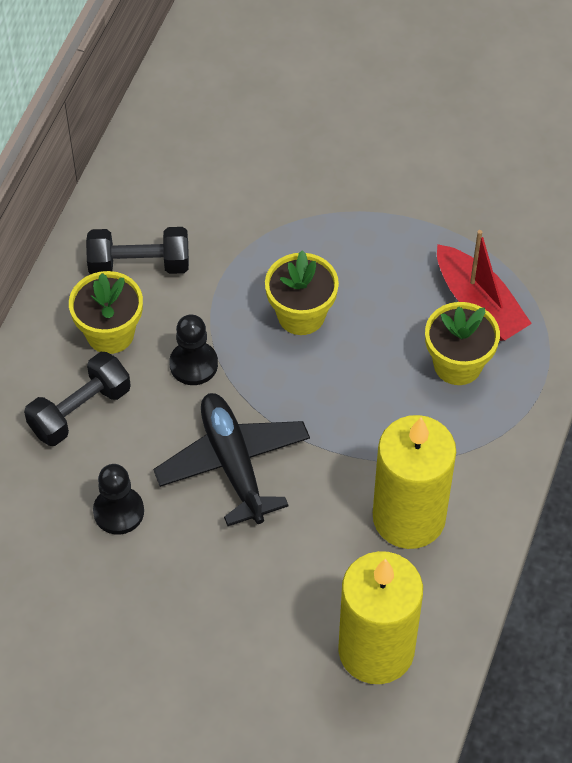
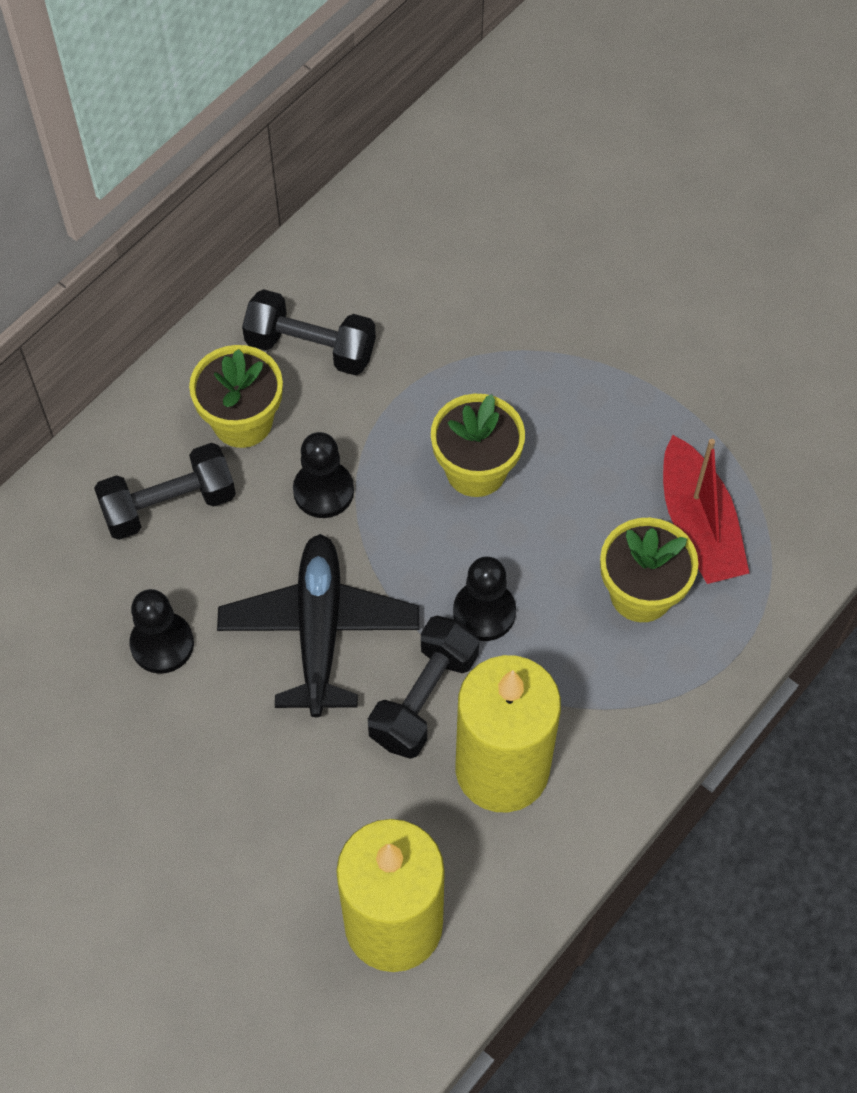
camera: 20 degrees right, 5 degrees up
(331, 487) = (424, 698): none -> black dumbbell
(349, 413) = (484, 612): none -> black pawn

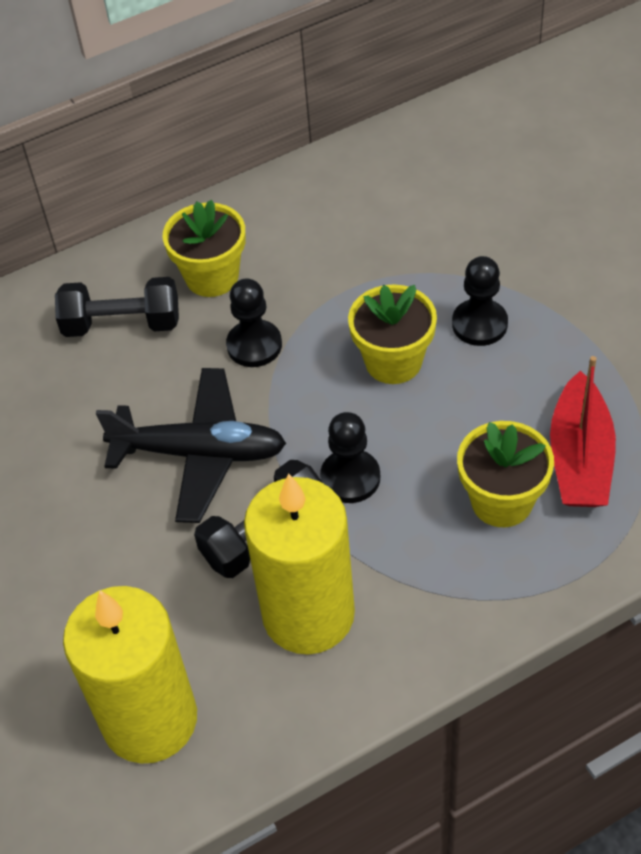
camera: 25 degrees right, 10 degrees down
(162, 644) = (64, 428): black pawn -> black pawn (479, 324)
(311, 347) = (294, 235): black dumbbell -> none
(319, 630) = (199, 453): black plane -> black plane turned 75 degrees clockwise

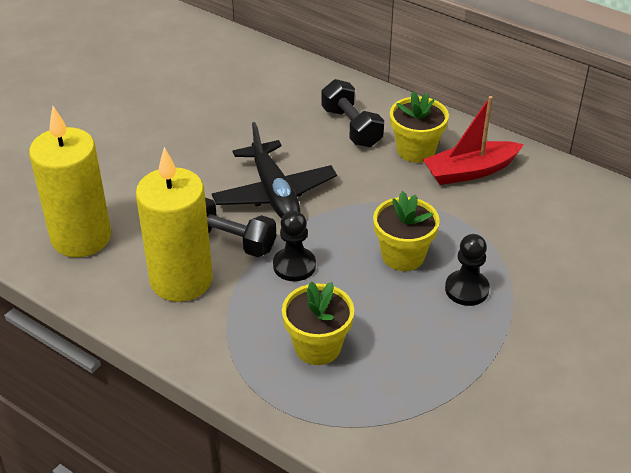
camera: 60 degrees right, 10 degrees down
(254, 345) = (373, 187): black pawn -> none
(580, 458) = (380, 379): red boat -> red boat (470, 171)

